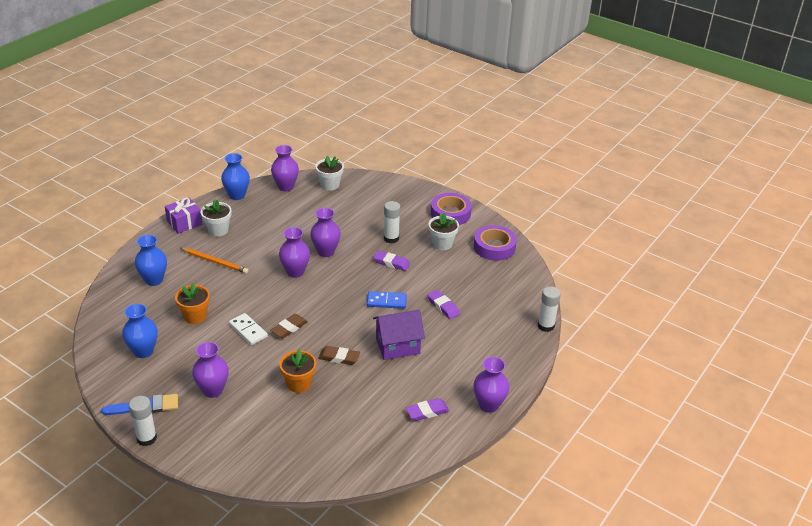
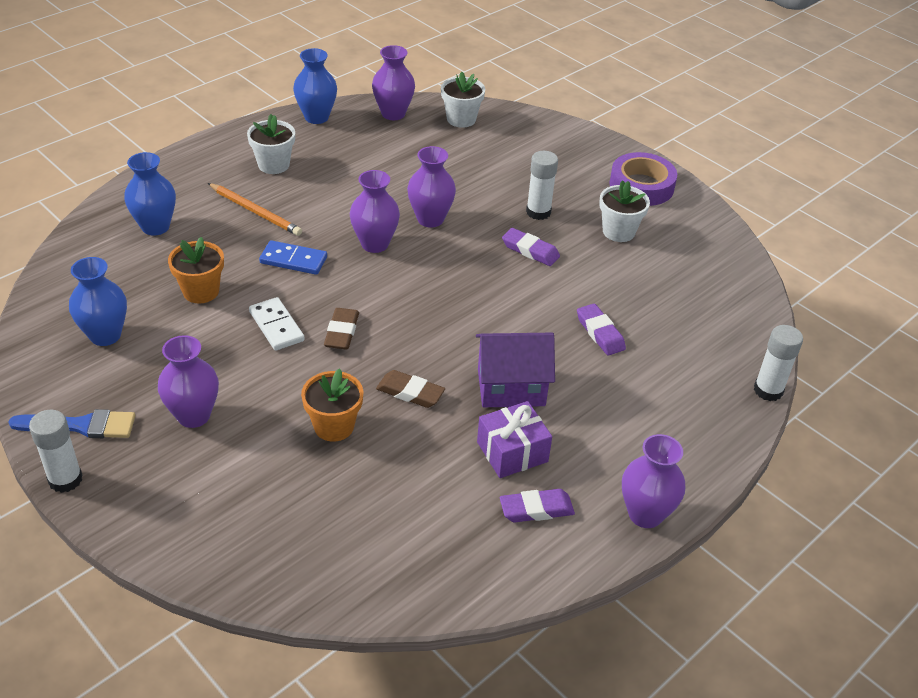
camera: 10 degrees right, 5 degrees up
(184, 223) = (227, 147): purple gift -> purple gift (512, 452)
(289, 328) = (342, 332): brown eraser -> brown eraser turned 45 degrees counterclockwise
(386, 301) = (509, 311): blue domino -> blue domino (293, 260)
(494, 247) = (703, 248): purple tape -> none

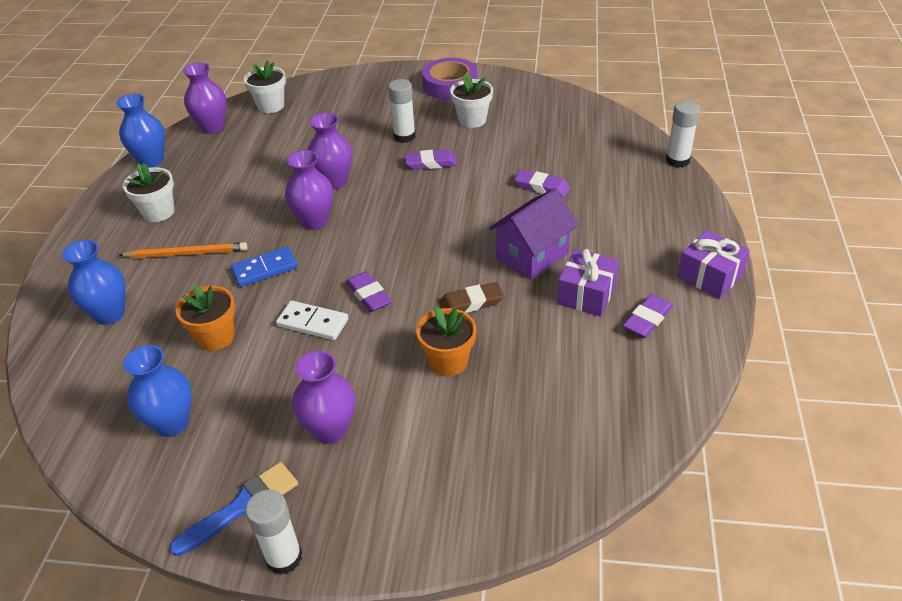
camera: 35 degrees left, 0 degrees up
(342, 332) = (369, 295): brown eraser -> purple eraser
(645, 514) = (709, 276): purple vase -> purple gift

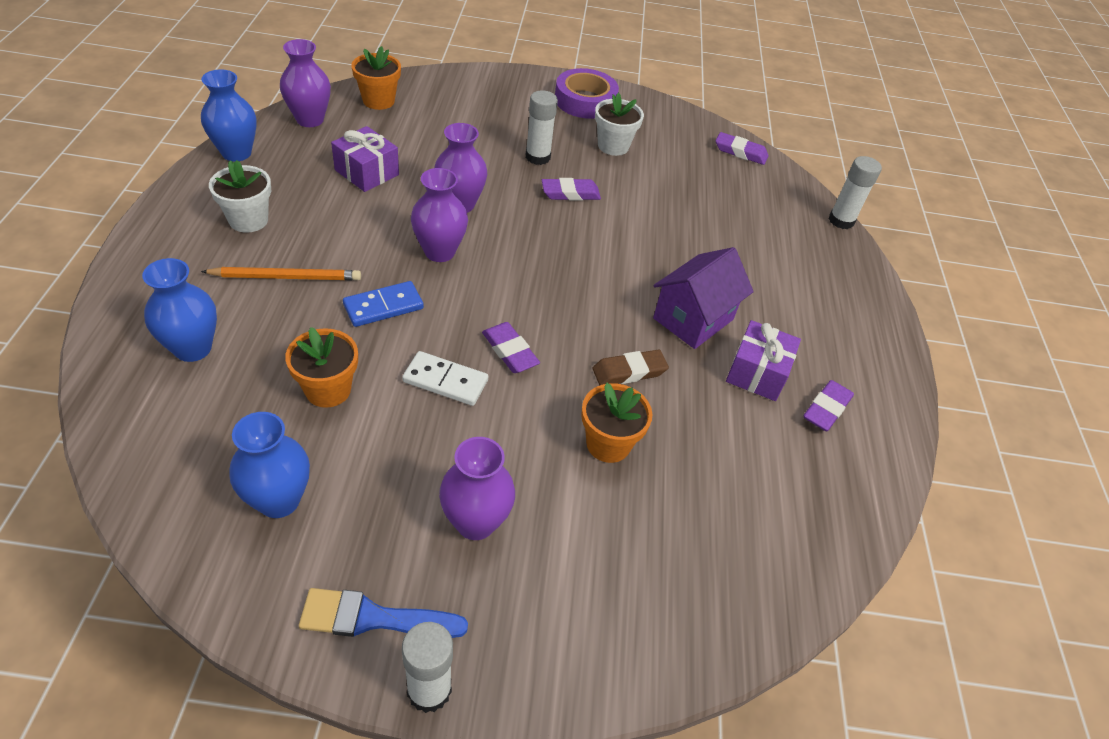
camera: 10 degrees left, 5 degrees up
(242, 506) = (373, 618): blue brush -> blue brush turned 135 degrees counterclockwise
(271, 106) = (378, 101): white flower pot -> orange flower pot
(542, 187) = (697, 236): purple eraser -> purple eraser (740, 152)
(709, 276) = (888, 363): purple gift -> purple gift (367, 172)

